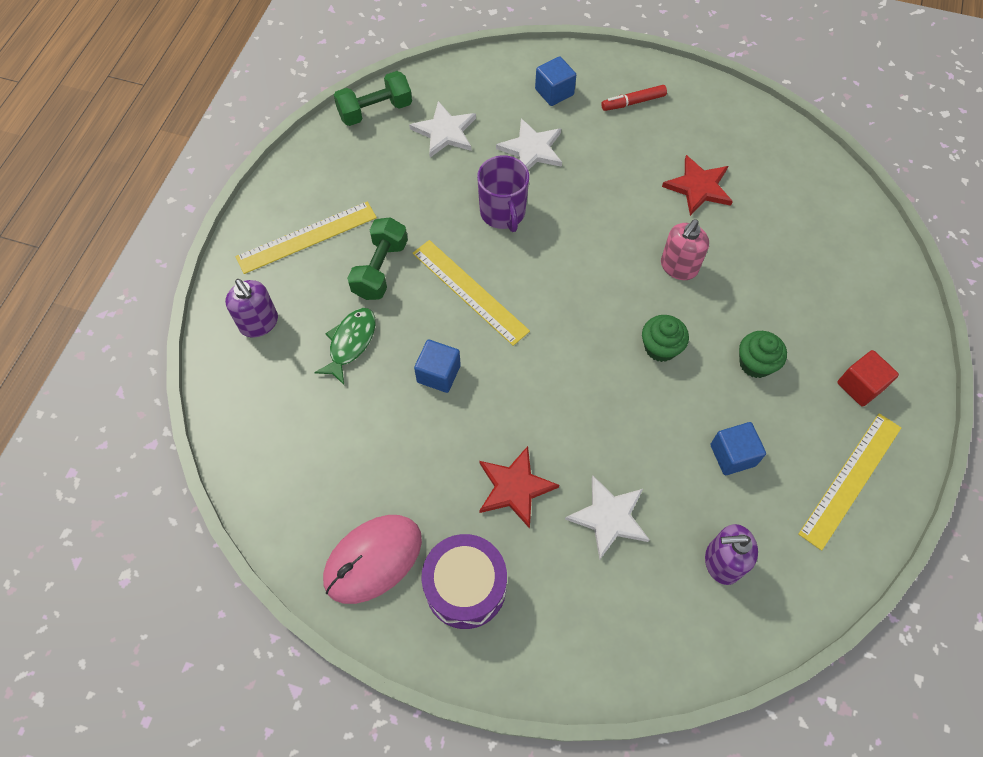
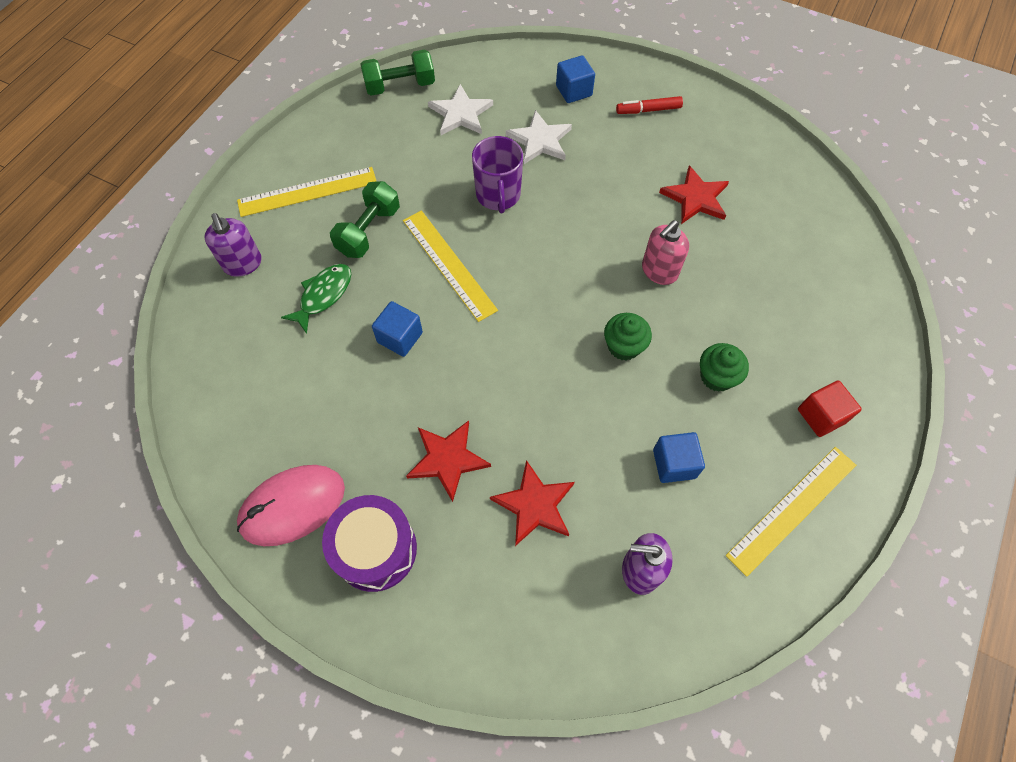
camera: 10 degrees right, 0 degrees up
(609, 517) = (534, 505): white star -> red star

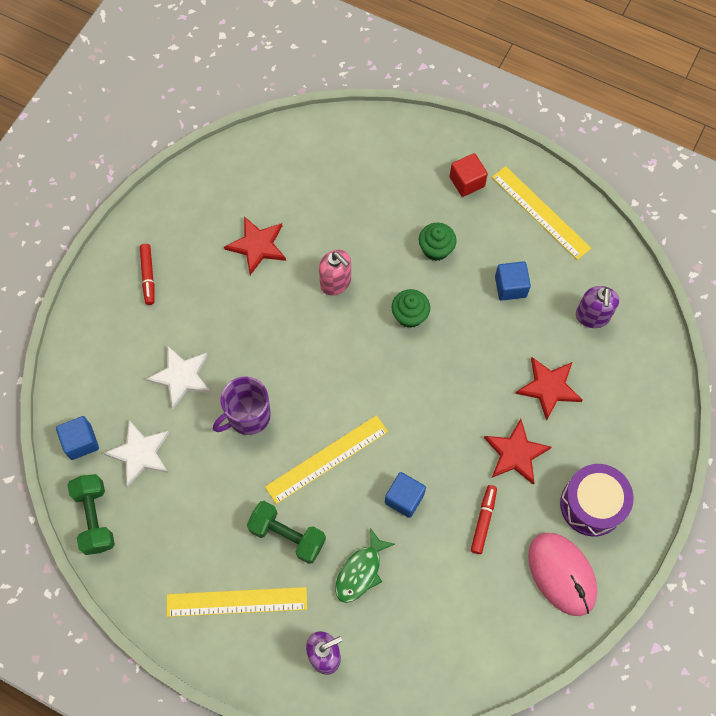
camera: 90 degrees left, 5 degrees up
(307, 192) = (236, 601): yellow ruler -> yellow ruler turned 75 degrees counterclockwise
(323, 295) = (360, 571): green fish -> green fish turned 90 degrees counterclockwise
(367, 419) = (483, 520): none -> red marker
(498, 195) = (248, 416): purple mug -> purple mug turned 150 degrees clockwise
(574, 91) = (117, 343): blue cube -> blue cube (81, 442)

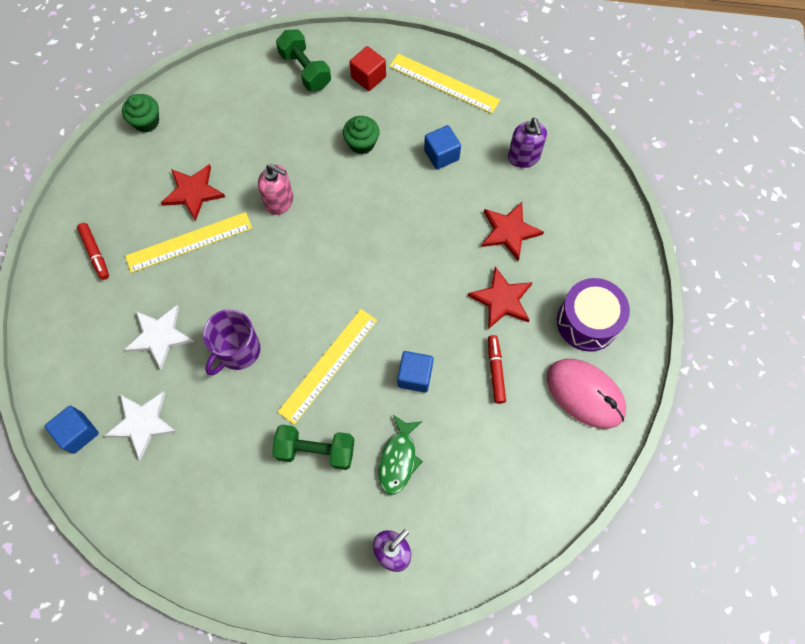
camera: 20 degrees left, 0 degrees up
(95, 518) = (117, 502): green dumbbell -> green dumbbell (305, 70)
(236, 601) = (288, 532): yellow ruler -> yellow ruler (189, 242)
(409, 315) = (359, 209): green cupcake -> green cupcake (146, 122)

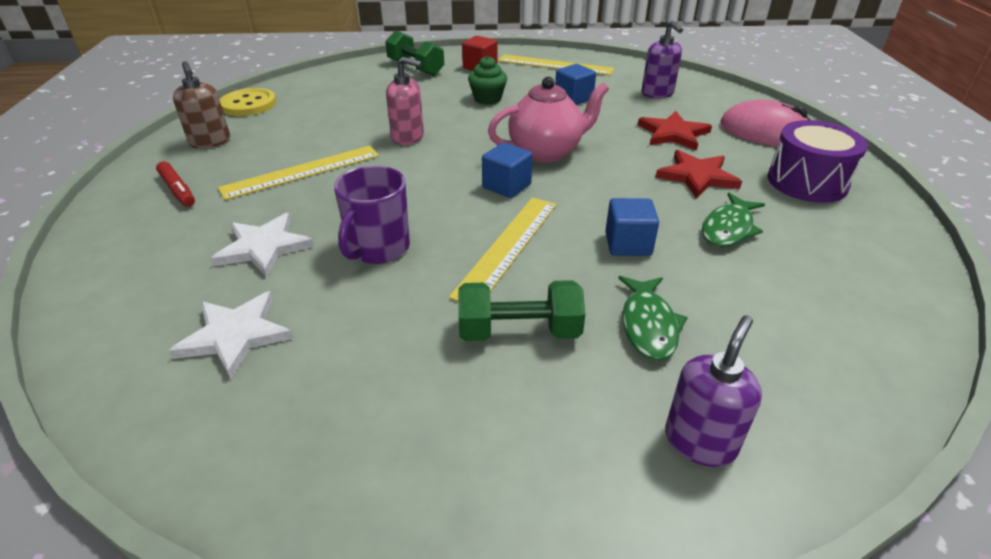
camera: 10 degrees left, 30 degrees down
(78, 433) = (123, 359): blue cube -> blue cube (506, 186)
(116, 184) = (210, 142): none -> brown soap dispenser
(146, 122) = (248, 104): green cupcake -> yellow button
(193, 192) = (305, 140): red star -> none
(390, 244) = (546, 152): none -> pink teapot
(495, 371) = (728, 229): red marker -> green fish
(585, 394) = (854, 235): pink mouse -> pink mouse (766, 132)

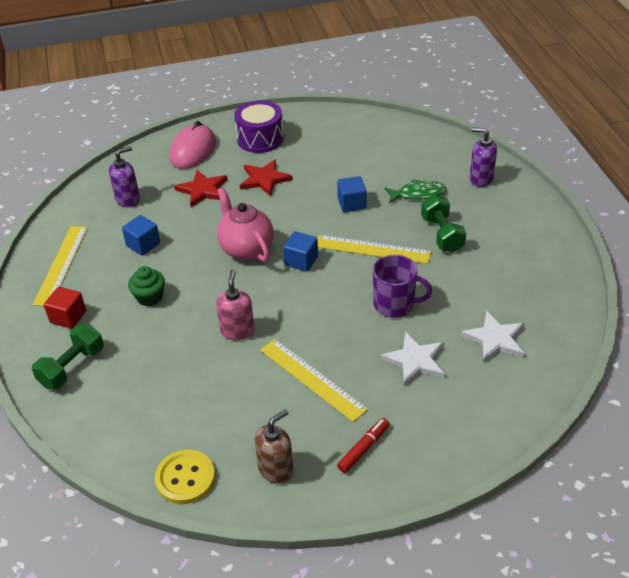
camera: 100 degrees left, 5 degrees up
(728, 229) = (323, 168): green fish -> none

